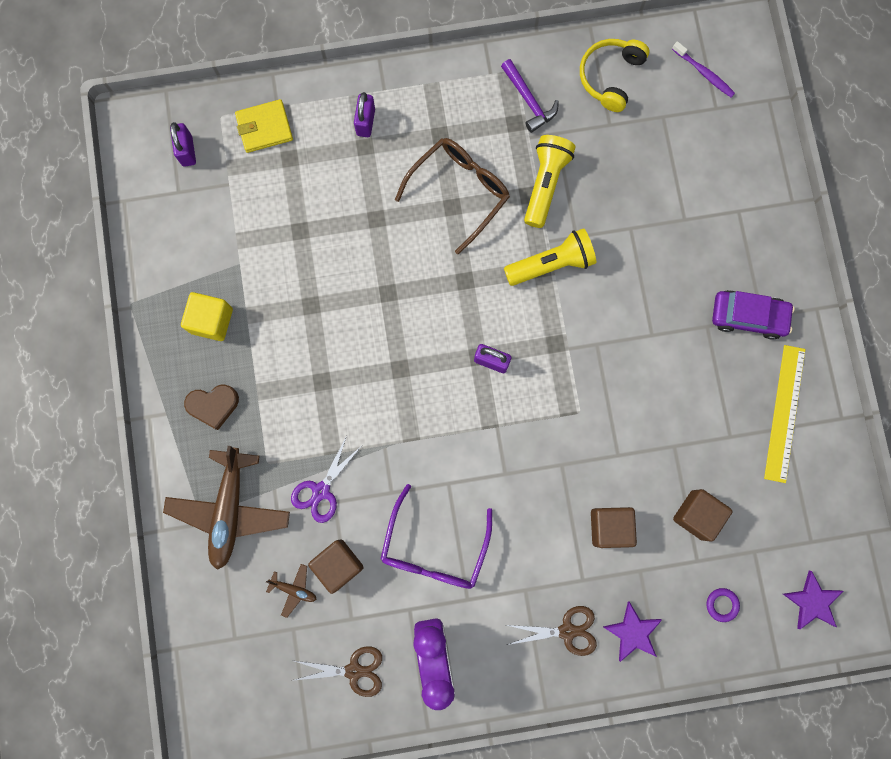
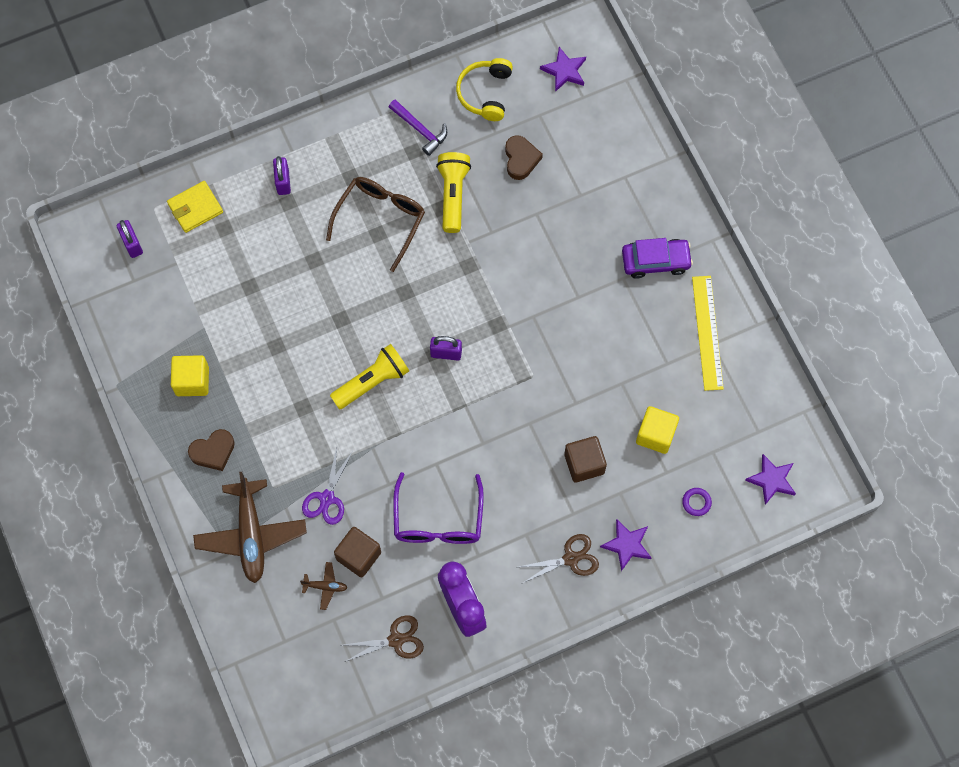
camera: 15 degrees left, 10 degrees down
(551, 264) = (476, 260): yellow flashlight -> yellow flashlight (372, 382)
(630, 162) = (521, 159): none -> brown heart
(697, 515) = (655, 435): brown cube -> yellow cube
(704, 73) = (564, 71): purple toothbrush -> purple star

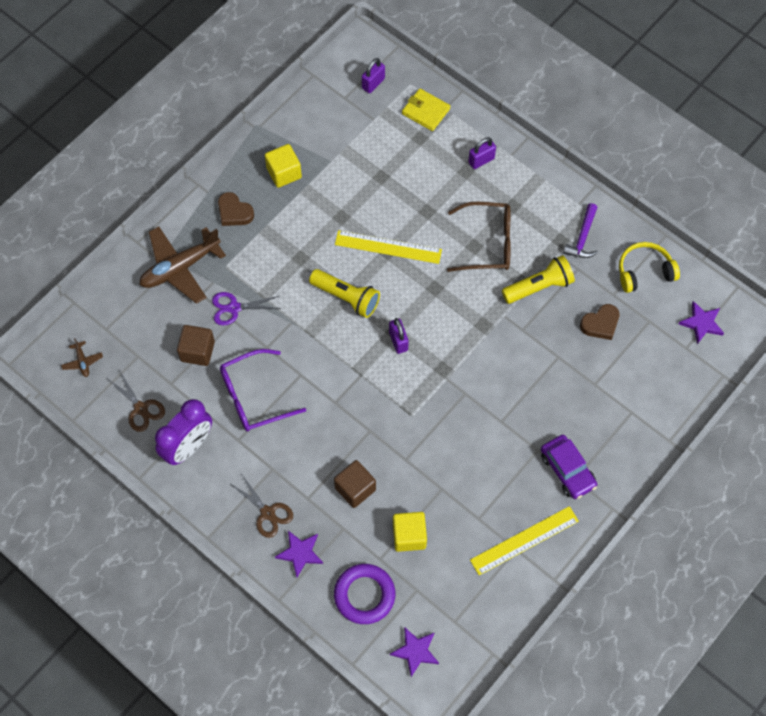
camera: 65 degrees right, 5 degrees down
(325, 586) = (162, 338): brown plane -> brown plane (82, 362)
(335, 316) = (388, 247): none -> yellow ruler
(696, 502) = (364, 595): purple ring -> purple ring, size x2.22

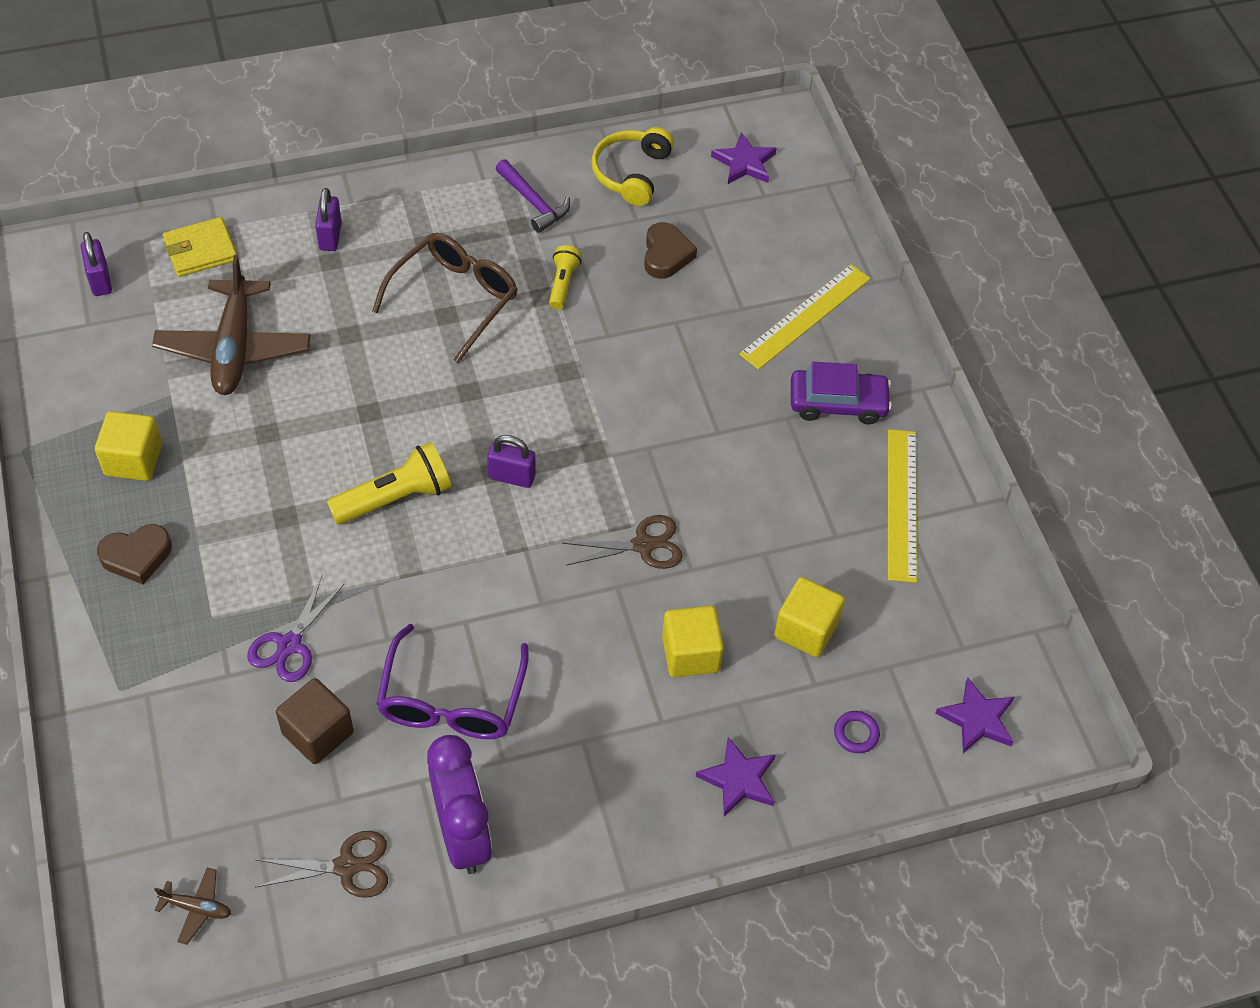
camera: 60 degrees left, 10 degrees down
(180, 268) = (161, 678): brown plane -> brown plane (234, 348)
(267, 513) = (647, 786): brown scissors -> brown scissors (643, 545)
(355, 489) = (690, 654): brown cube -> yellow cube
(364, 595) = (856, 734): purple ring -> purple ring, size x0.45
(388, 247) = (362, 407): yellow ruler -> yellow ruler (805, 316)
(539, 287) = (563, 284): yellow flashlight -> yellow flashlight, size x0.59

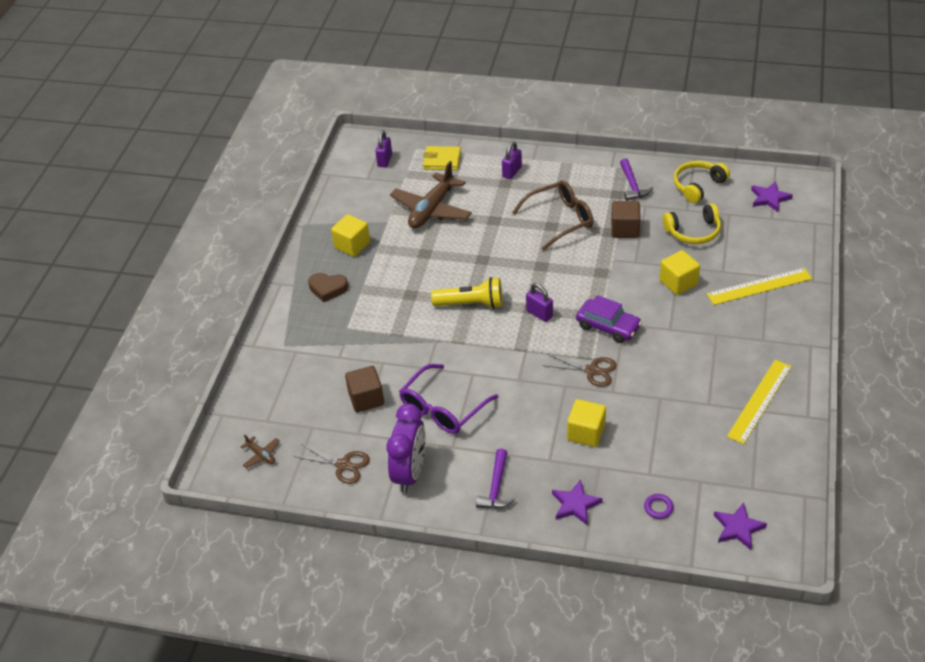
camera: 35 degrees right, 10 degrees down
(289, 645) = (377, 354): purple scissors -> none
(563, 284) = (625, 229): yellow flashlight -> brown cube
(608, 801) = (496, 487): none -> purple hammer
(666, 255) = (693, 232): brown heart -> yellow headphones
(806, 630) = (661, 444): yellow cube -> yellow cube (678, 282)
(838, 403) = (752, 336): purple car -> purple car (608, 326)

